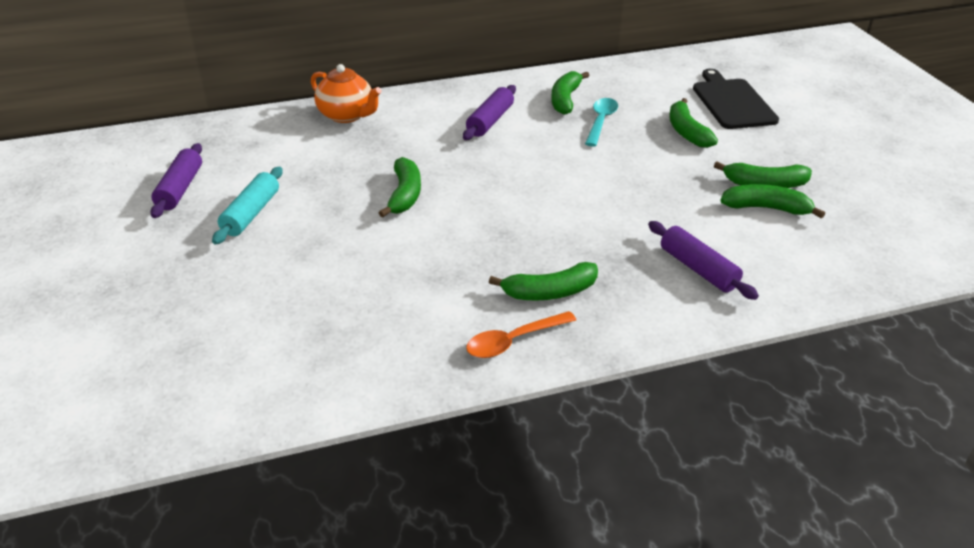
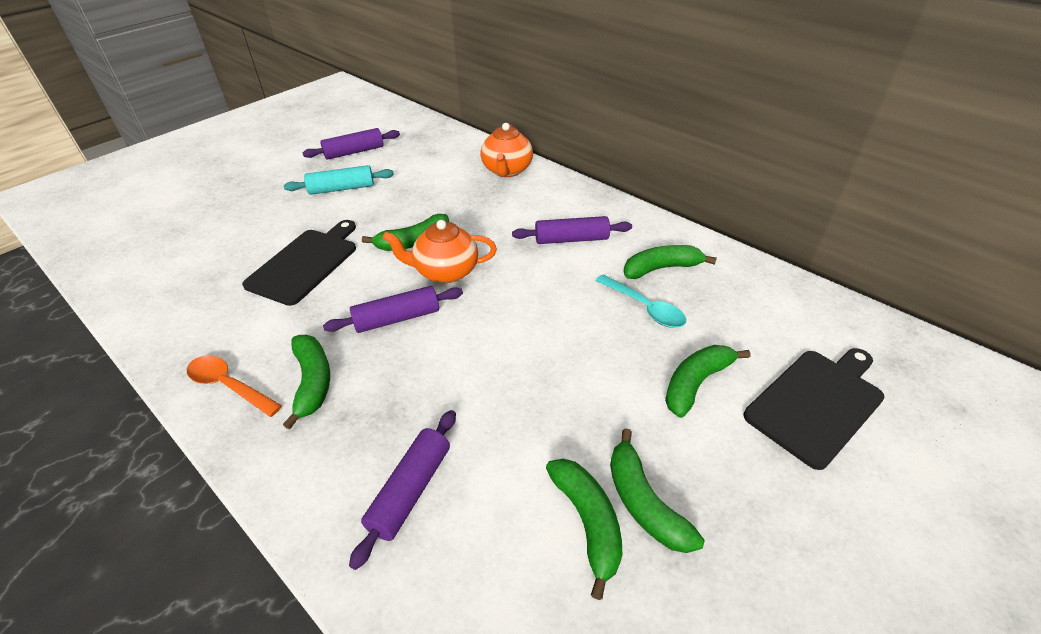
camera: 60 degrees right, 5 degrees up
(368, 264) = (305, 263): none -> black cutting board
(468, 190) = (445, 271): none -> orange teapot
(507, 230) = (397, 318): none -> purple rolling pin
(549, 292) = (312, 382): green banana -> green banana turned 150 degrees counterclockwise
(601, 122) = (644, 307): turquoise spoon -> turquoise spoon turned 60 degrees clockwise

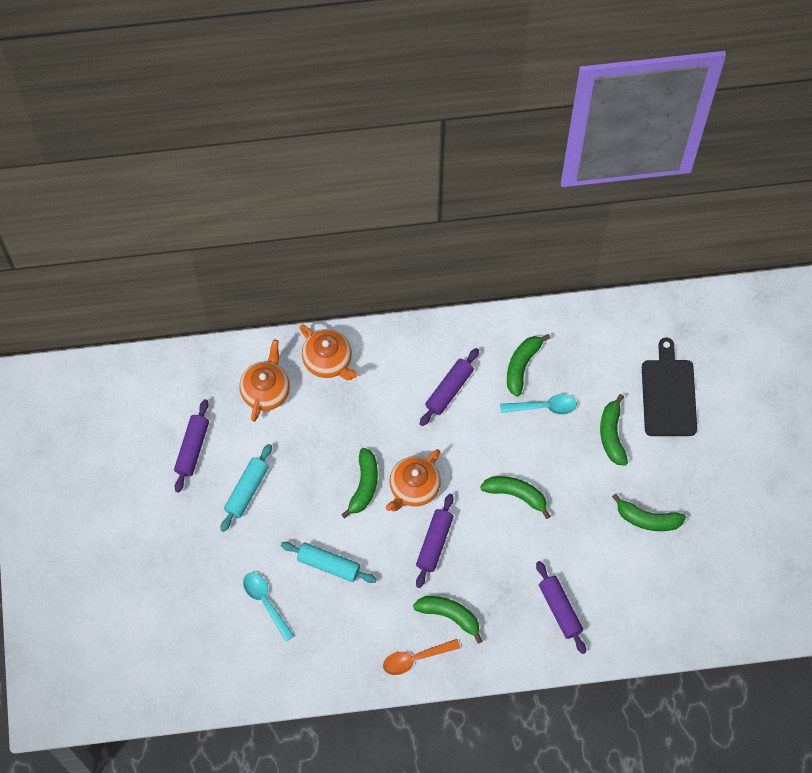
camera: 50 degrees left, 25 degrees up
(230, 248) = (266, 602): none -> turquoise spoon
(305, 263) = (329, 564): black cutting board -> turquoise rolling pin
(443, 158) = (266, 390): none -> orange teapot
(587, 522) = (636, 549): green banana -> green banana (516, 494)

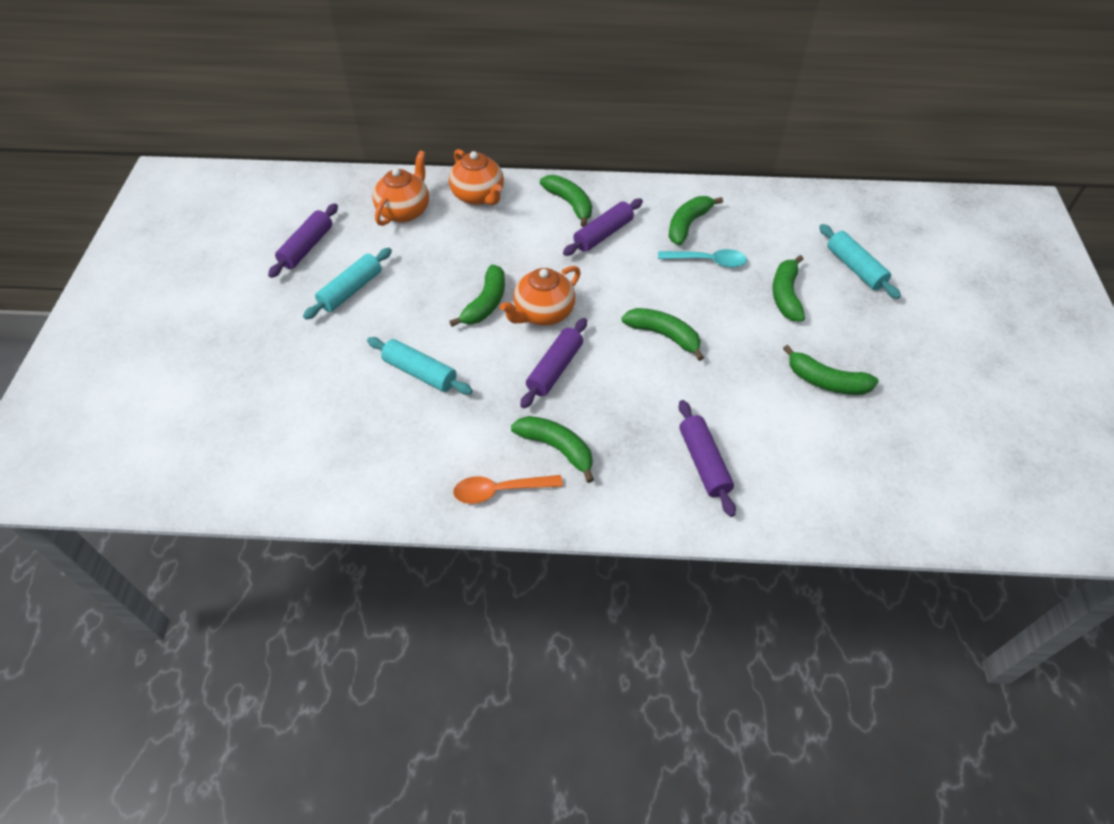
camera: 10 degrees right, 15 degrees down
(266, 602) = (330, 400): turquoise spoon -> none
(413, 357) = (570, 204): none -> green banana
(668, 394) = (854, 268): black cutting board -> turquoise rolling pin

